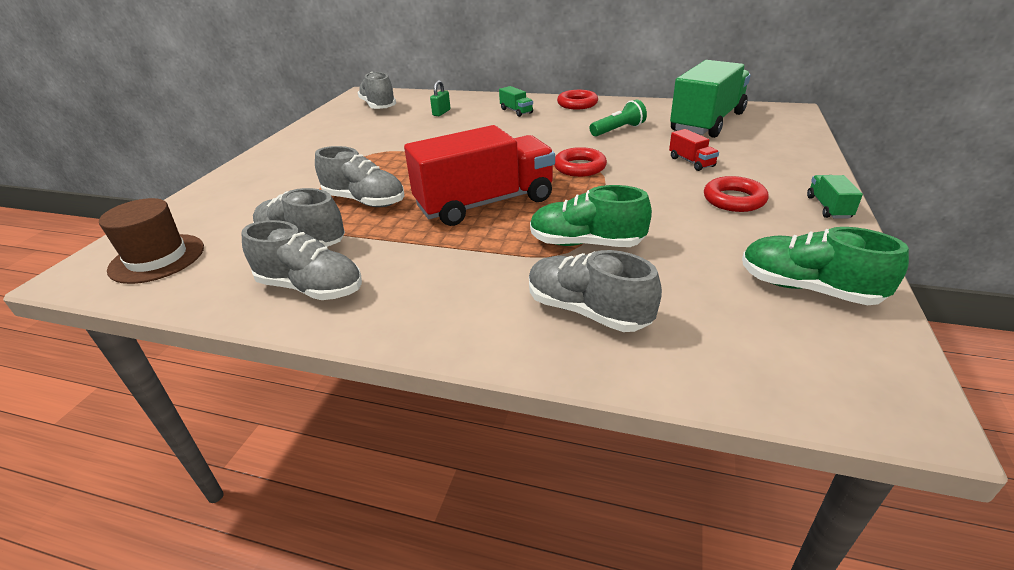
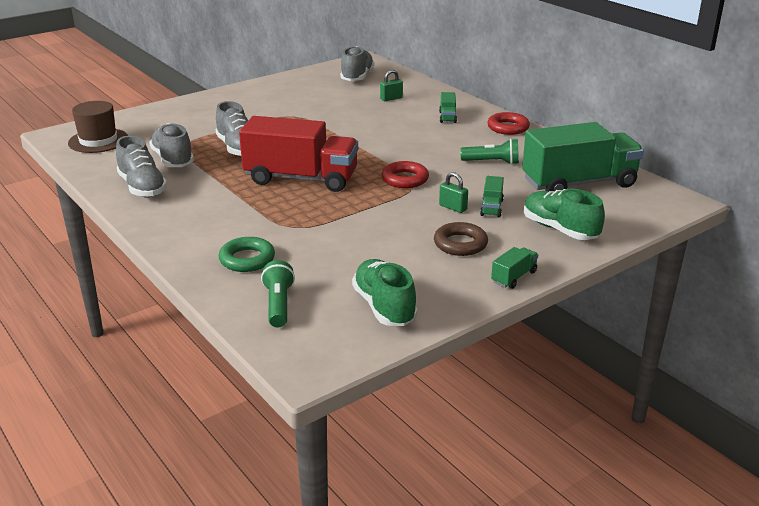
camera: 35 degrees right, 5 degrees down
(586, 243) = (313, 227): green shoe -> green shoe (559, 229)
(587, 311) = (247, 259): grey shoe -> green ring
(664, 174) = (453, 207): none -> green padlock
(691, 162) = (491, 207): red truck -> green truck
(720, 345) = (278, 305): none -> green flashlight
(734, 200) = (460, 244): red ring -> brown ring

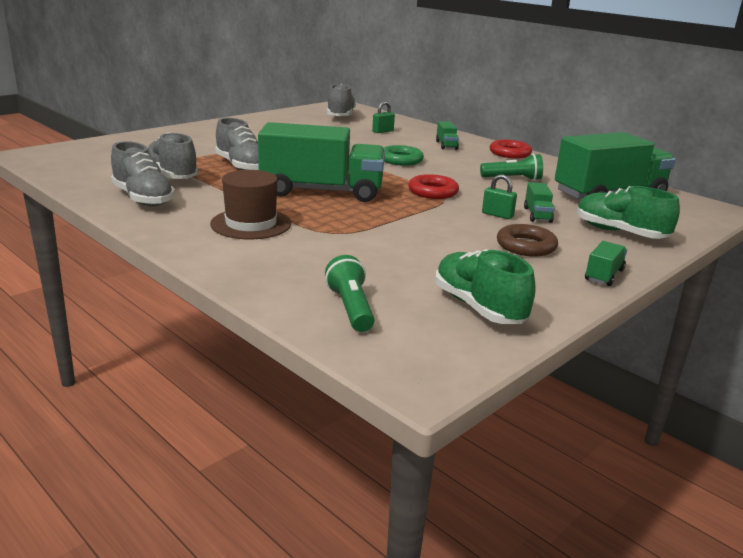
camera: 10 degrees left, 5 degrees down
(98, 141) = (80, 159): brown hat -> brown hat (251, 224)
(247, 259) = (292, 263): green ring -> green ring (401, 160)
(301, 178) = (322, 191): red truck -> green truck

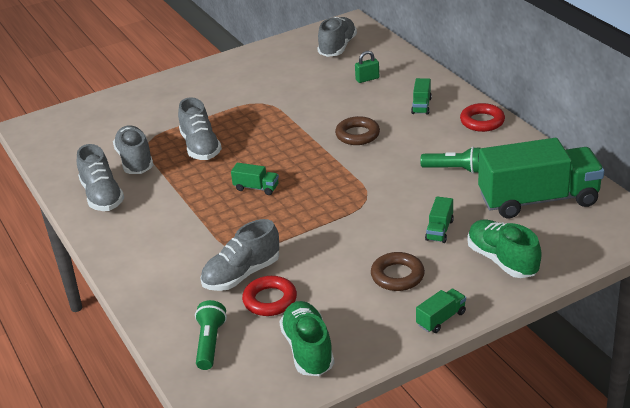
camera: 20 degrees right, 10 degrees up
(251, 224) = (176, 235): brown hat -> none
(322, 191) = (256, 188): green truck -> green truck, size x0.41
(350, 251) = (241, 275): none -> grey shoe
(401, 160) = (357, 135): green ring -> brown ring
(433, 192) = (359, 190): red ring -> red ring (270, 300)
(497, 215) = (400, 229): green padlock -> none

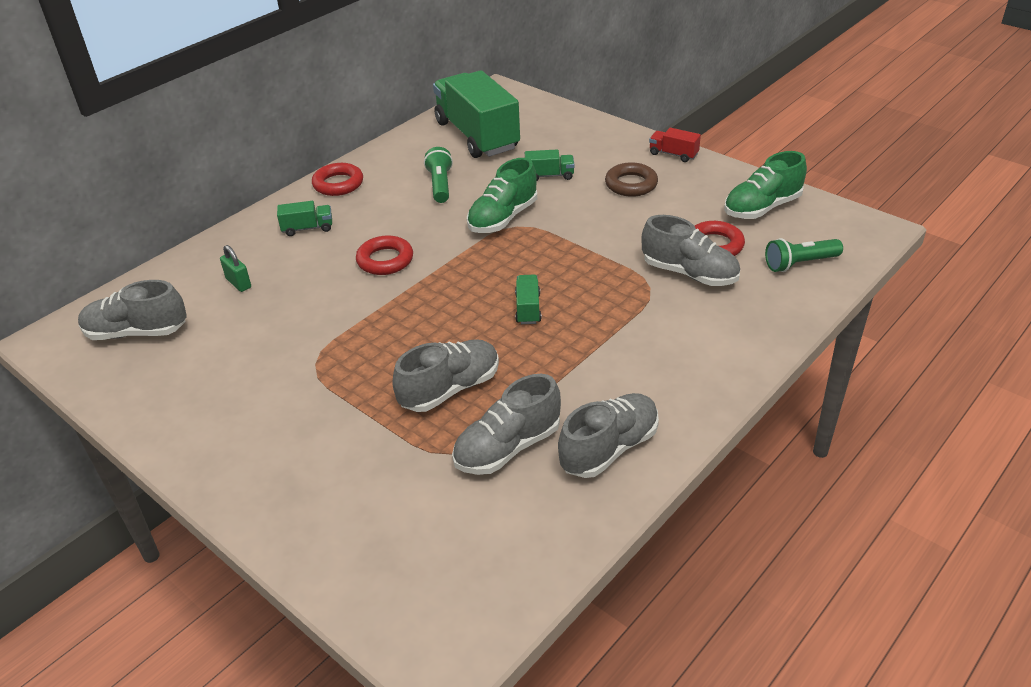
camera: 110 degrees left, 5 degrees up
(357, 135) = (385, 260): brown ring -> red ring
(441, 319) = (673, 154): green truck -> red truck
(502, 260) = (577, 140): green shoe -> green shoe (503, 218)

